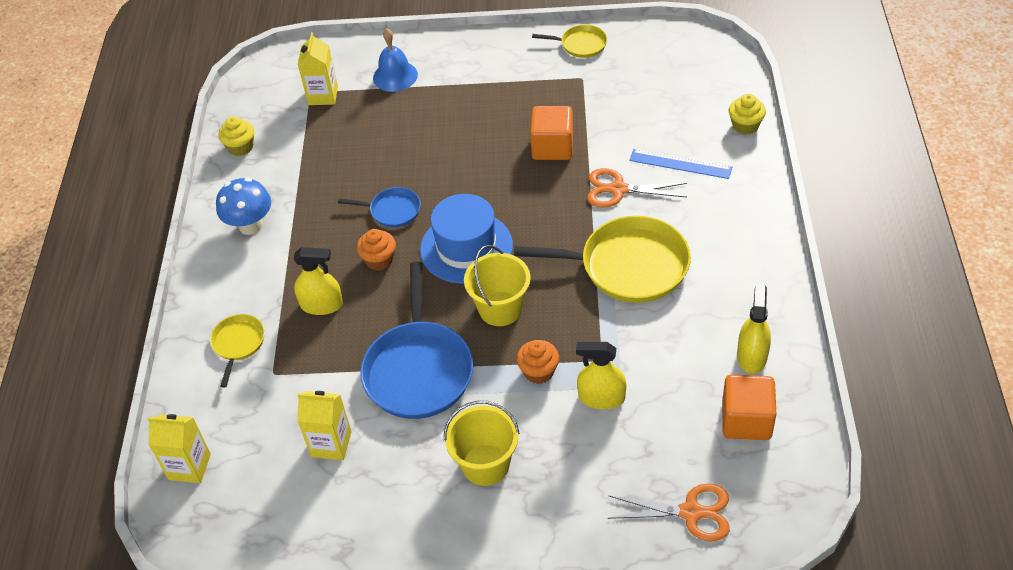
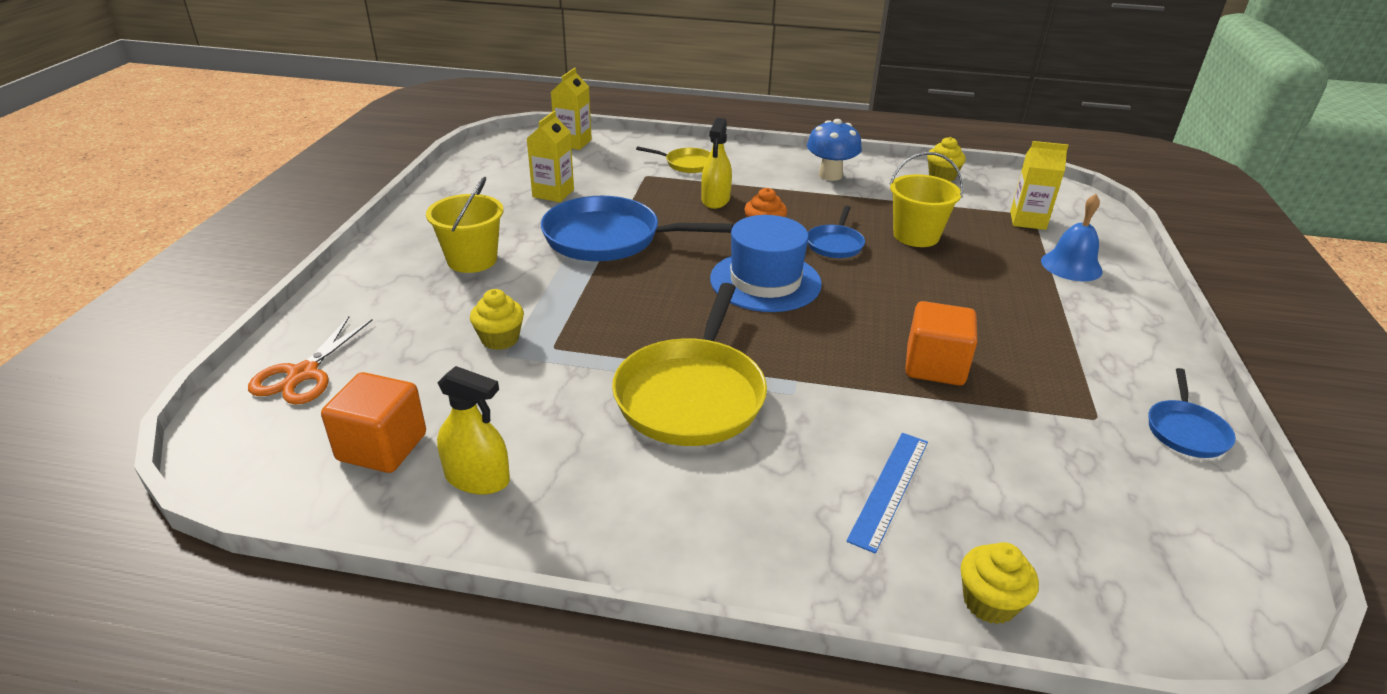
camera: 95 degrees right, 15 degrees down
(500, 309) = (664, 291): yellow bucket -> yellow bucket (916, 236)
(538, 371) = (563, 304): orange cupcake -> none
(581, 44) = (1186, 431): yellow pan -> blue pan
(601, 397) = (500, 339): yellow spray bottle -> yellow cupcake
(618, 189) = (840, 411): orange scissors -> none

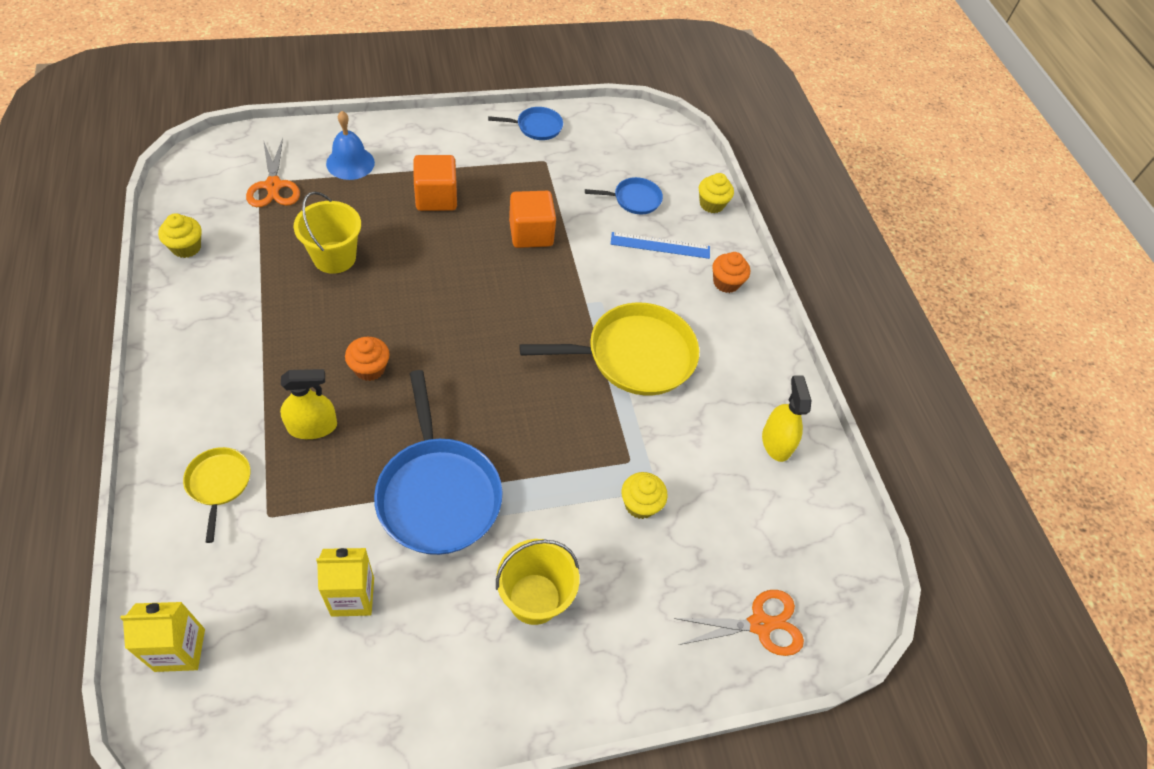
camera: 120 degrees left, 20 degrees up
(382, 447) = (788, 513): orange cube -> orange cube (436, 198)
(765, 281) = (463, 347): blue hat -> none
(785, 542) = (726, 283): none -> orange cupcake
(830, 175) = (212, 338): blue mushroom -> none
(835, 244) = (374, 311): blue pan -> blue pan (634, 199)
(1027, 220) = (273, 186): yellow carton -> orange scissors

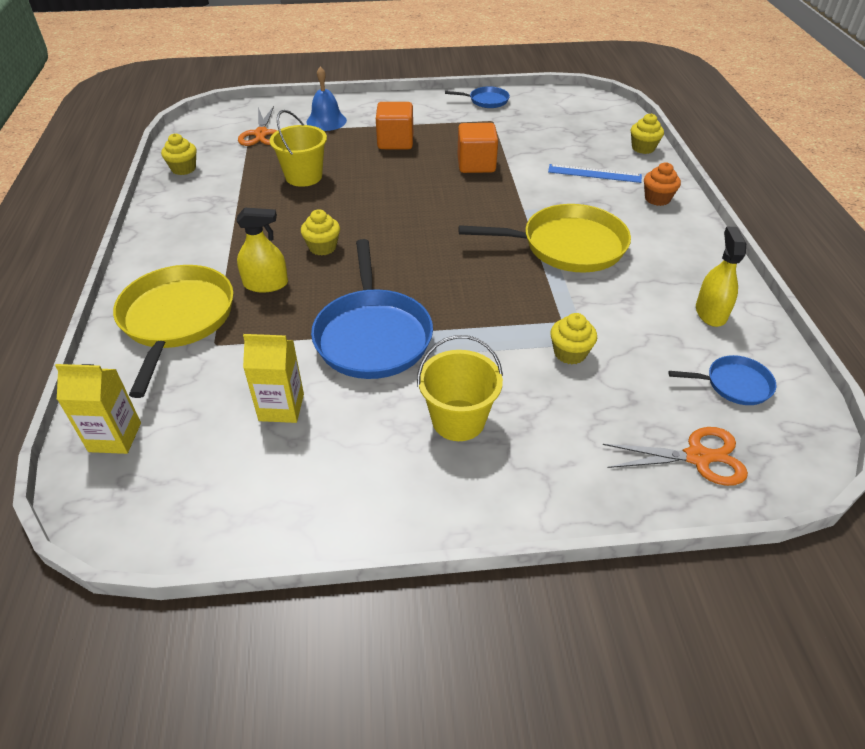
camera: 15 degrees right, 10 degrees down
(219, 483) = (176, 319): yellow pan -> yellow pan, size x1.99
(369, 368) = (322, 247): orange cupcake -> yellow cupcake
(634, 199) = (571, 144): blue pan -> blue pan (734, 384)

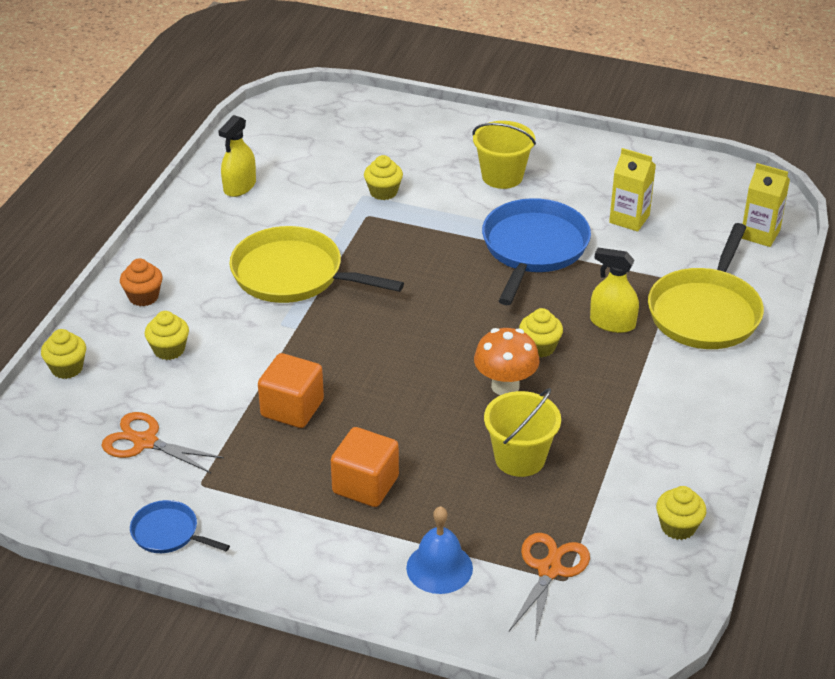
camera: 155 degrees left, 5 degrees down
(336, 214) = (505, 386): none -> orange mushroom
(594, 173) = (169, 350): blue ruler -> yellow cupcake
(698, 457) = (361, 117): orange scissors -> orange scissors (145, 442)
(734, 384) = (286, 142): blue pan -> none

